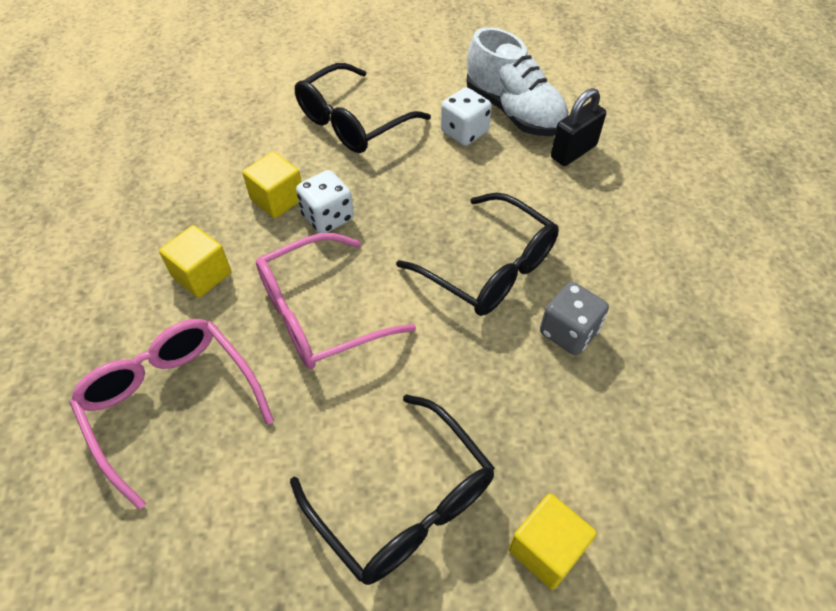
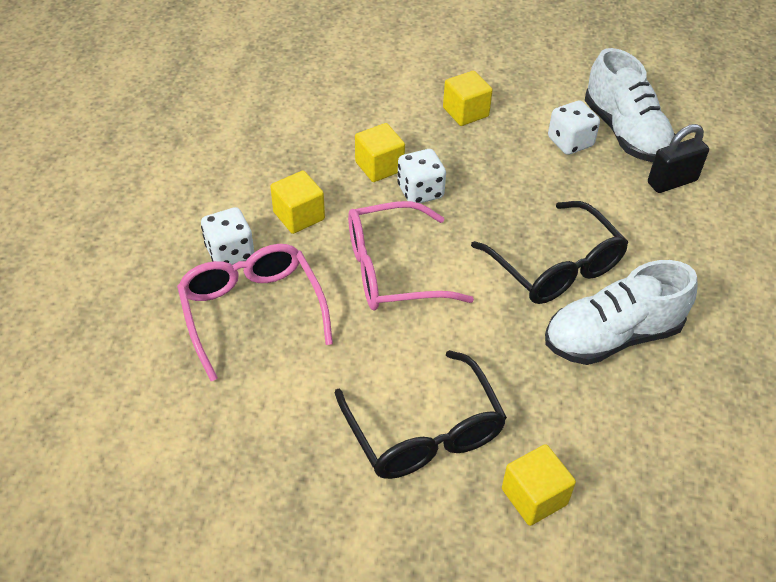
camera: 15 degrees right, 5 degrees down
(131, 337) = (230, 252): none -> white dice
(352, 122) = (465, 112): black glasses -> yellow cube
(568, 332) = (612, 336): grey dice -> white shoe

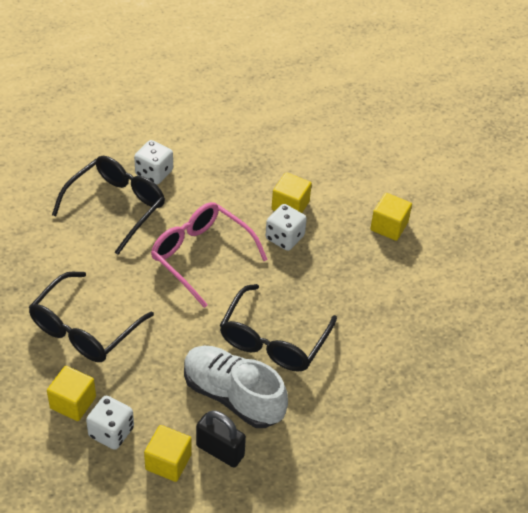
camera: 55 degrees right, 0 degrees up
(252, 311) = (116, 206): pink glasses -> black glasses
(299, 216) = (210, 188): yellow cube -> yellow cube (168, 462)
(570, 142) = (411, 299): white dice -> white dice (111, 432)
(625, 133) = (454, 329): white shoe -> none
(672, 182) = (423, 378): black padlock -> black padlock (220, 451)

